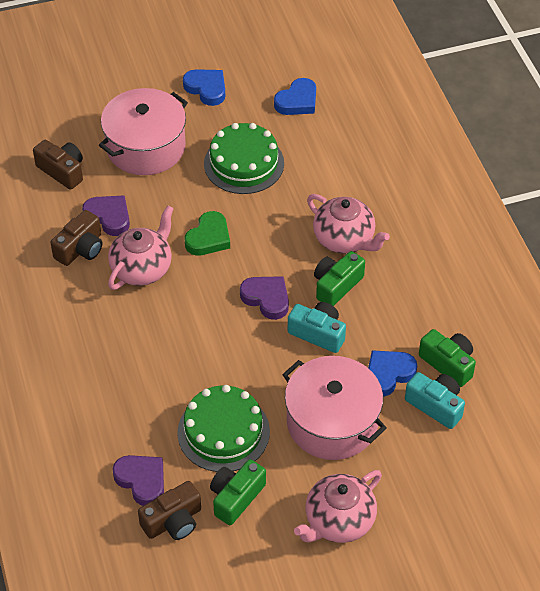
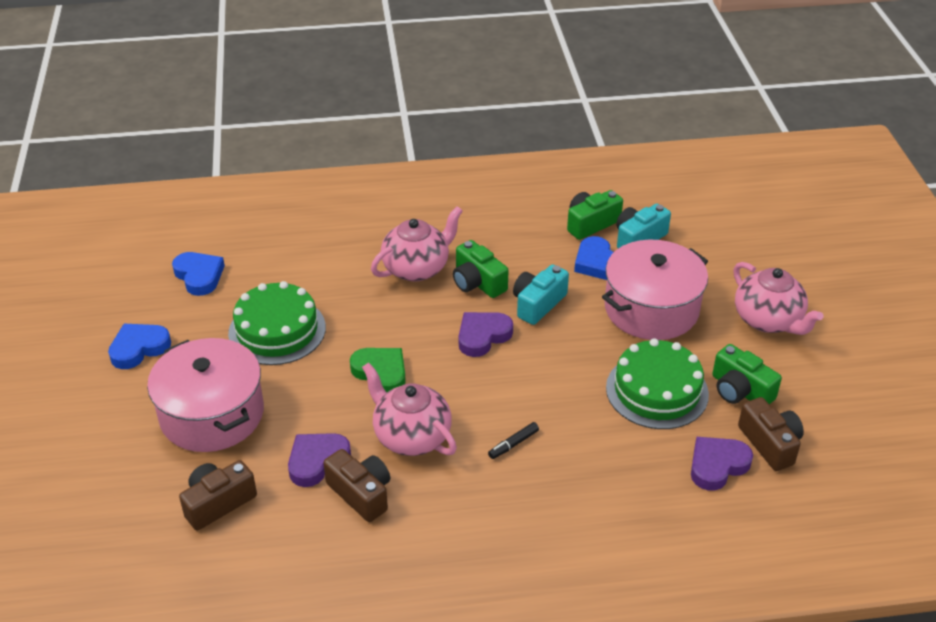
camera: 80 degrees left, 10 degrees down
(144, 335) = (513, 444): none -> black marker

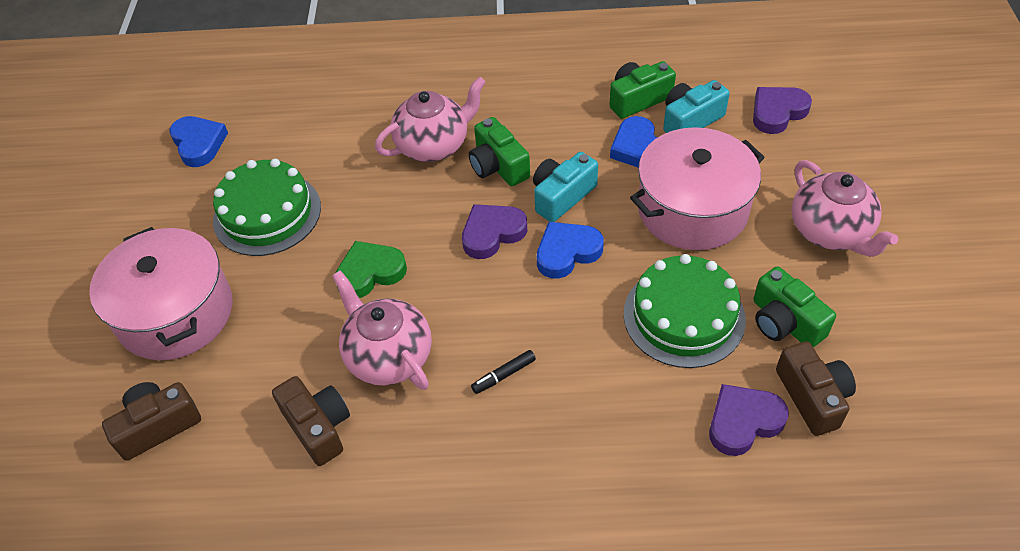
camera: 10 degrees right, 10 degrees up
(139, 348) = (117, 227): blue heart -> blue heart (567, 252)
(317, 461) = (277, 380): purple heart -> purple heart (777, 112)
(381, 372) = (370, 273): green heart -> green heart turned 75 degrees counterclockwise

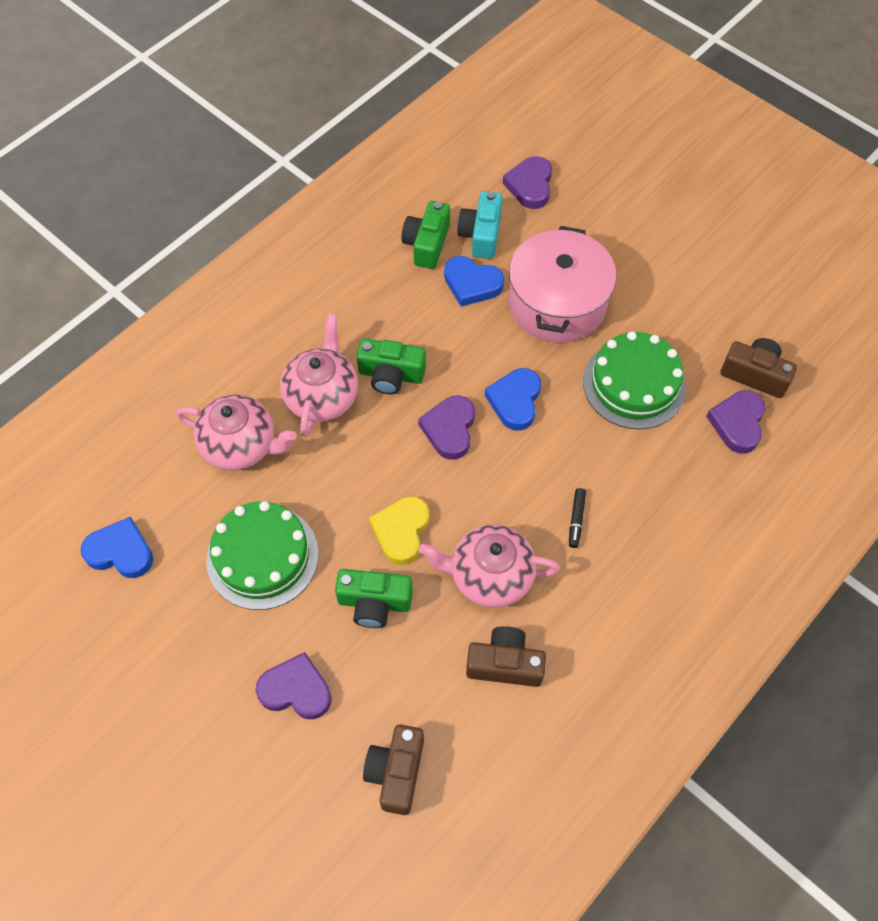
camera: 50 degrees left, 10 degrees up
(176, 313) = (296, 690): pink pot -> purple heart
(370, 273) = (401, 531): green heart -> yellow heart
(562, 196) = (463, 362): turquoise camera -> none
(784, 322) = (692, 339): green camera -> green camera (374, 603)
(830, 231) = (653, 253): pink teapot -> pink teapot (241, 445)

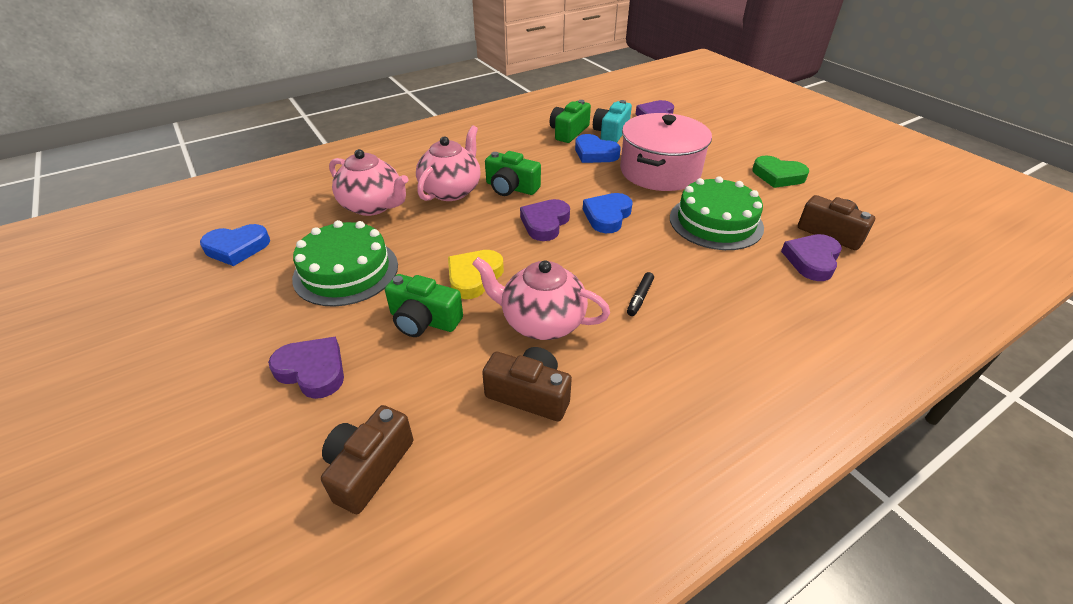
camera: 15 degrees right, 20 degrees down
(121, 552) = (237, 248): blue heart -> blue heart turned 135 degrees clockwise
(693, 283) = (778, 176): none -> green heart

